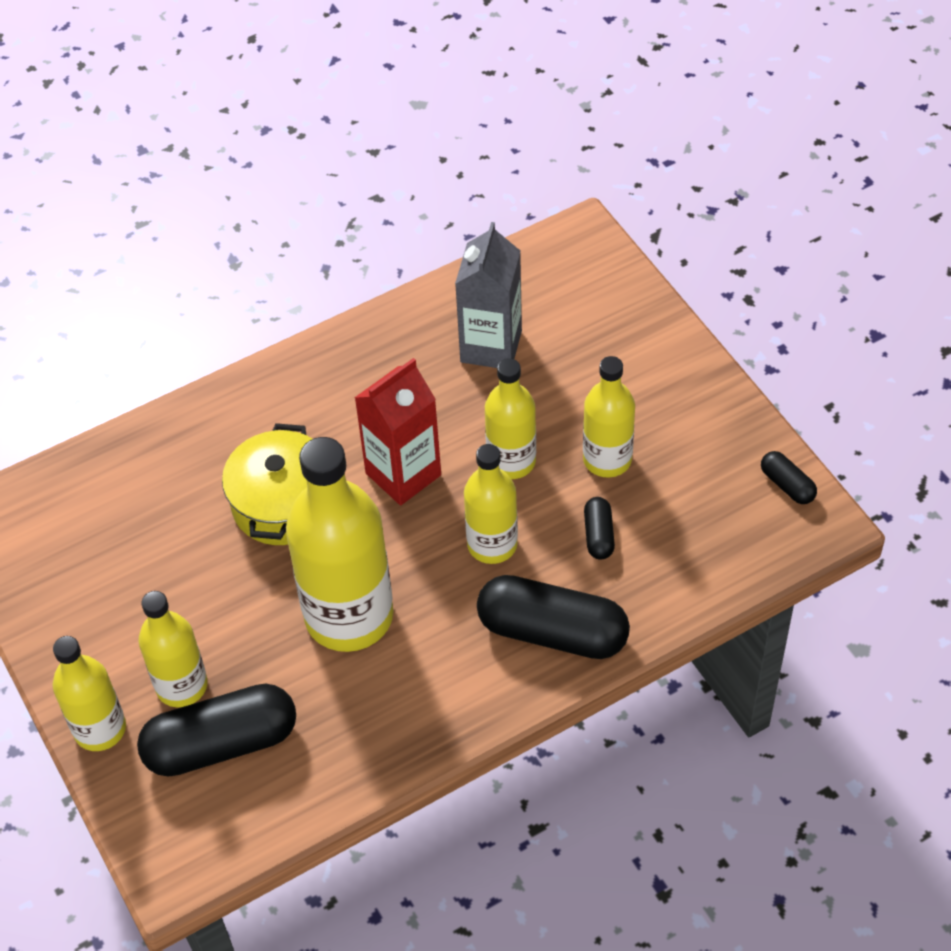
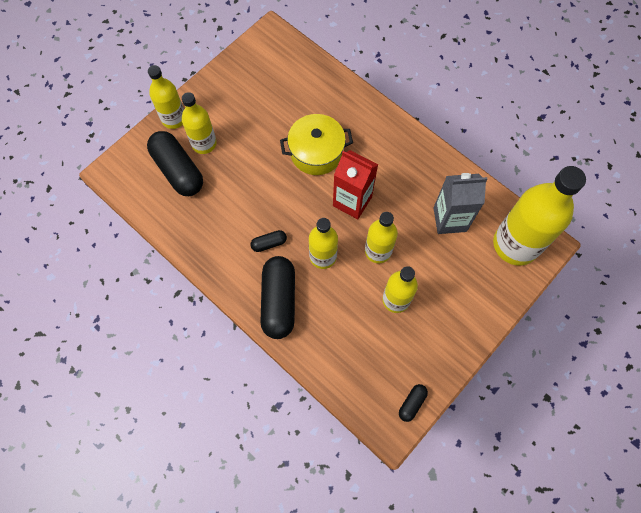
camera: 70 degrees right, 15 degrees up
(349, 616) = (261, 202): yellow bottle -> yellow bottle (515, 244)
(598, 535) = (345, 308): black capsule -> black capsule (269, 243)

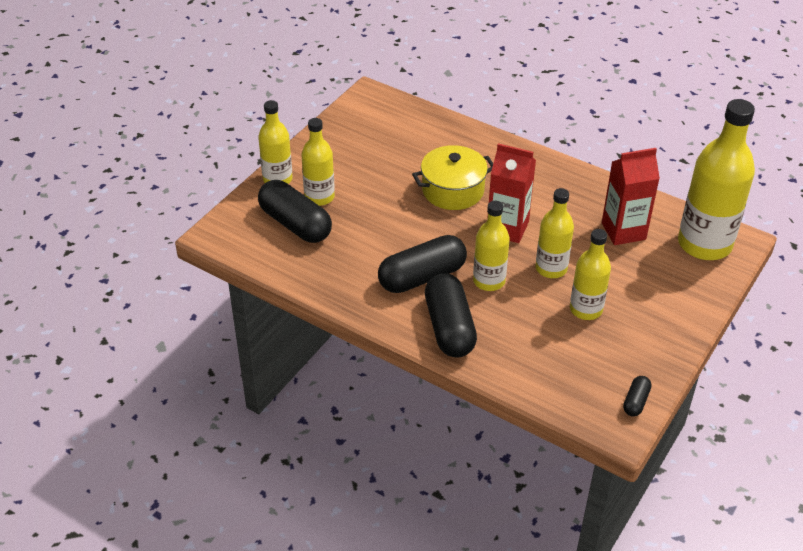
camera: 10 degrees left, 25 degrees down
(269, 243) = (422, 277): black capsule -> black capsule, size x2.16
(449, 219) = (623, 231): grey carton -> red carton

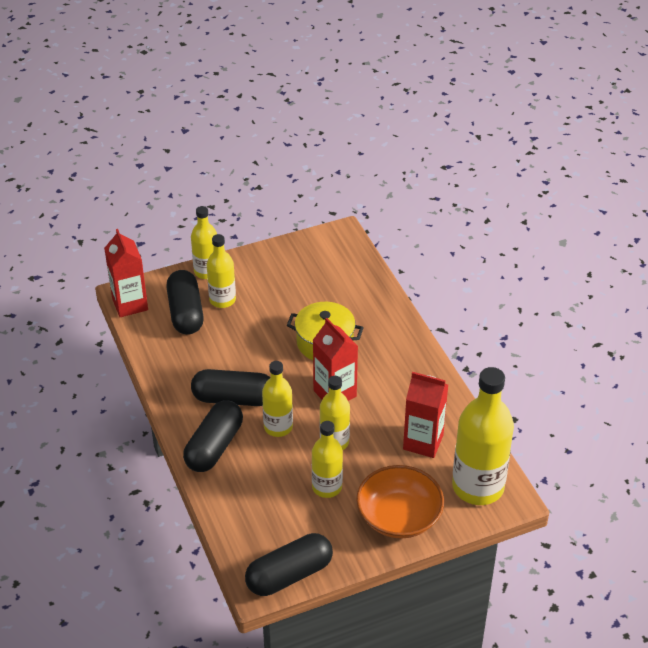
camera: 35 degrees right, 0 degrees up
(230, 242) = (130, 304): none -> red carton
(636, 402) = (289, 575): black capsule -> black capsule, size x2.16
(670, 301) = (399, 516): none -> orange bowl

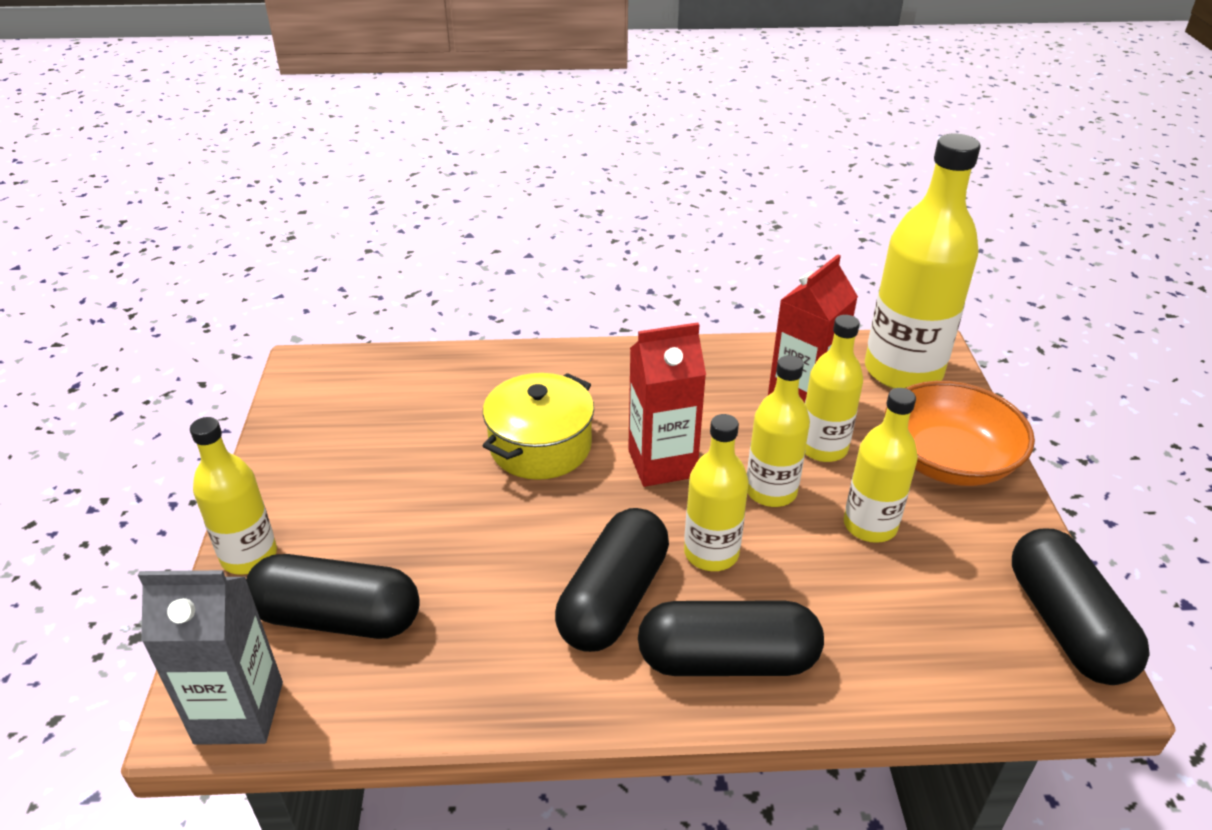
camera: 70 degrees left, 5 degrees down
(130, 304) = (239, 712): red carton -> grey carton
(214, 446) = (727, 660): black capsule -> black capsule turned 45 degrees counterclockwise
(222, 300) = (345, 551): yellow bottle -> yellow bottle (823, 448)

